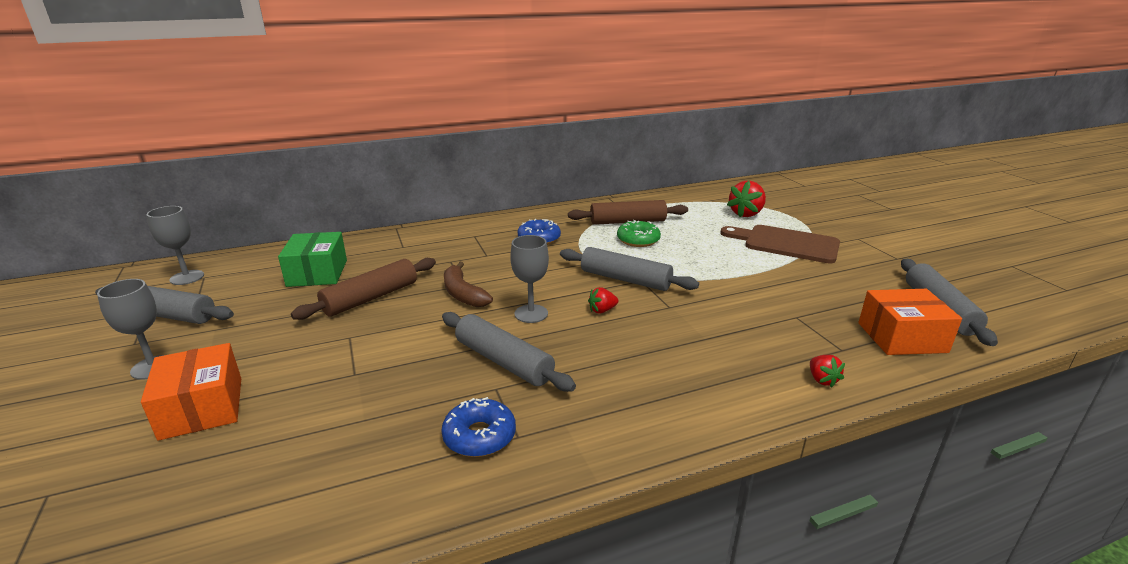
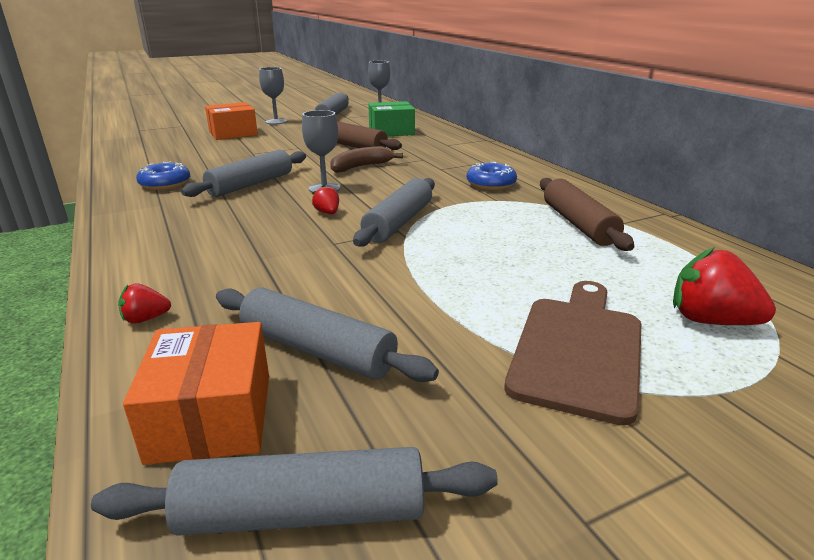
camera: 85 degrees right, 0 degrees up
(638, 240) = (516, 229): green donut -> none
(823, 309) = (317, 349): none -> grey rolling pin

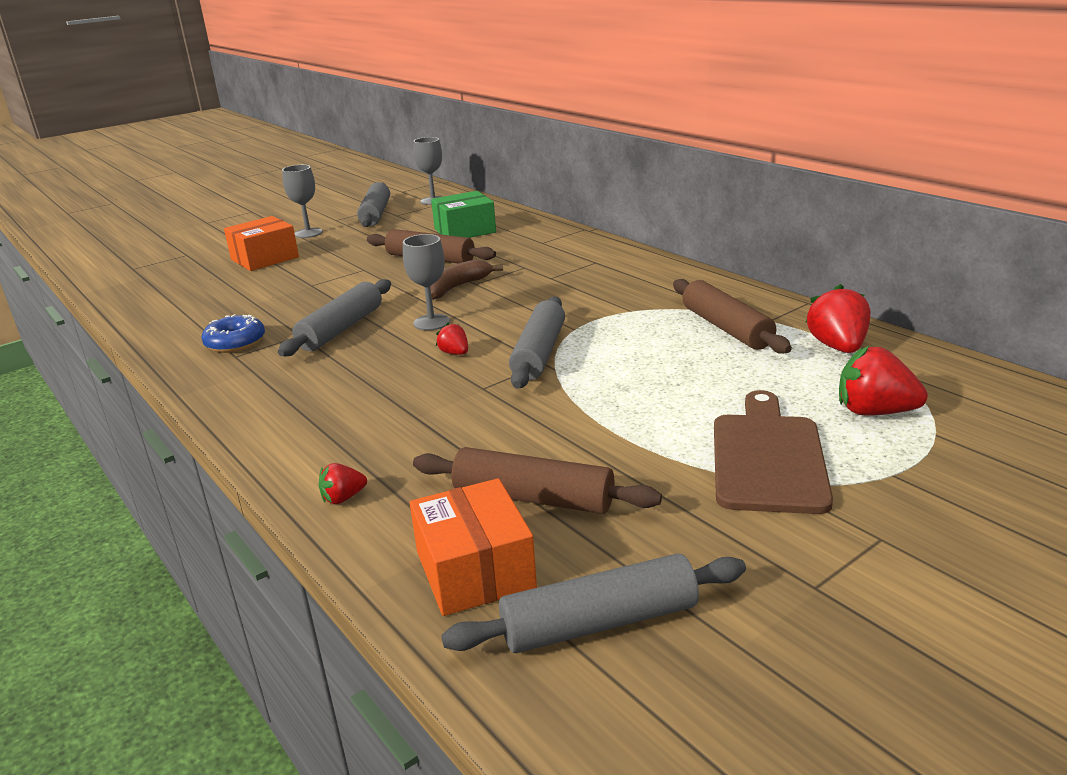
camera: 10 degrees left, 0 degrees up
(317, 349) = (533, 497): grey rolling pin -> brown rolling pin
(491, 184) = (616, 291): blue donut -> none
(684, 254) = (837, 347): none -> red strawberry

